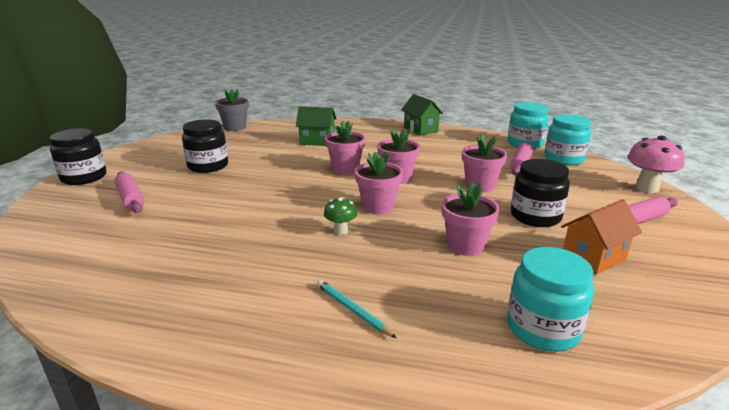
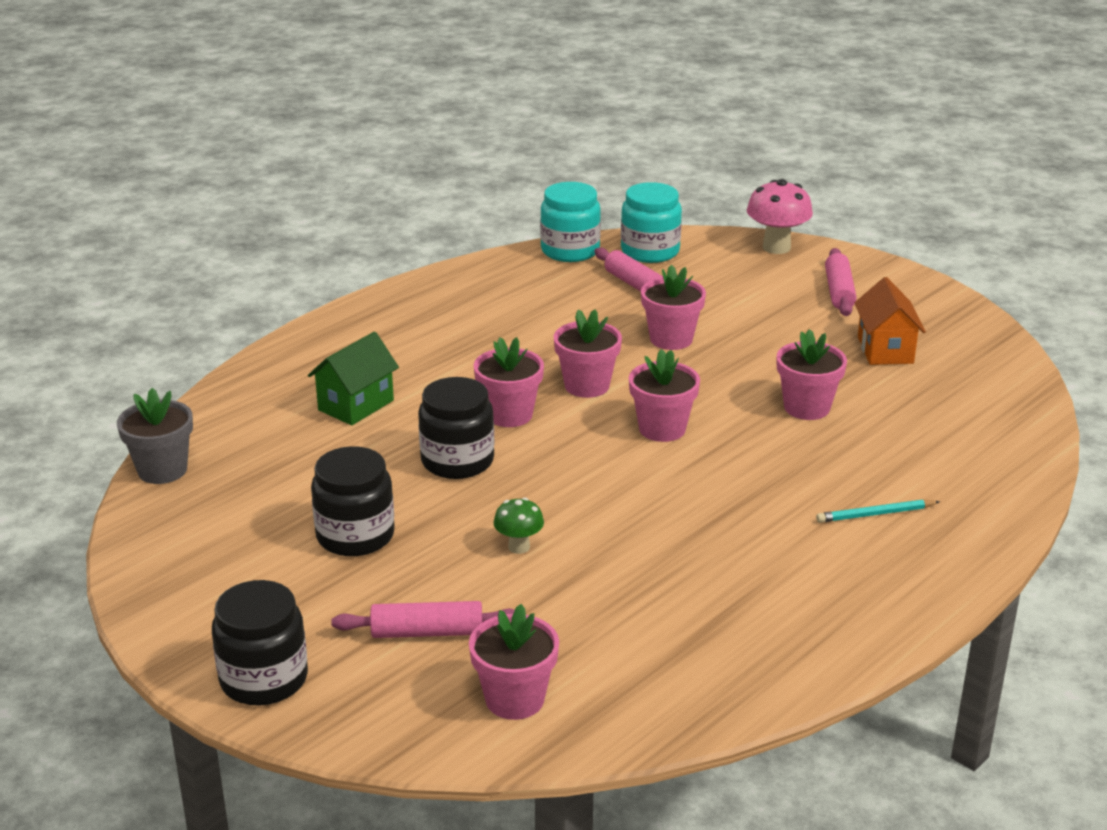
camera: 60 degrees left, 5 degrees up
(71, 233) = (514, 699): none -> pink flower pot
(341, 231) = (705, 475): green mushroom -> green mushroom (519, 547)
(420, 130) = (415, 300): green house -> none
(535, 216) = (780, 340): black jar -> black jar (457, 461)
(542, 329) = (970, 427): turquoise jar -> none

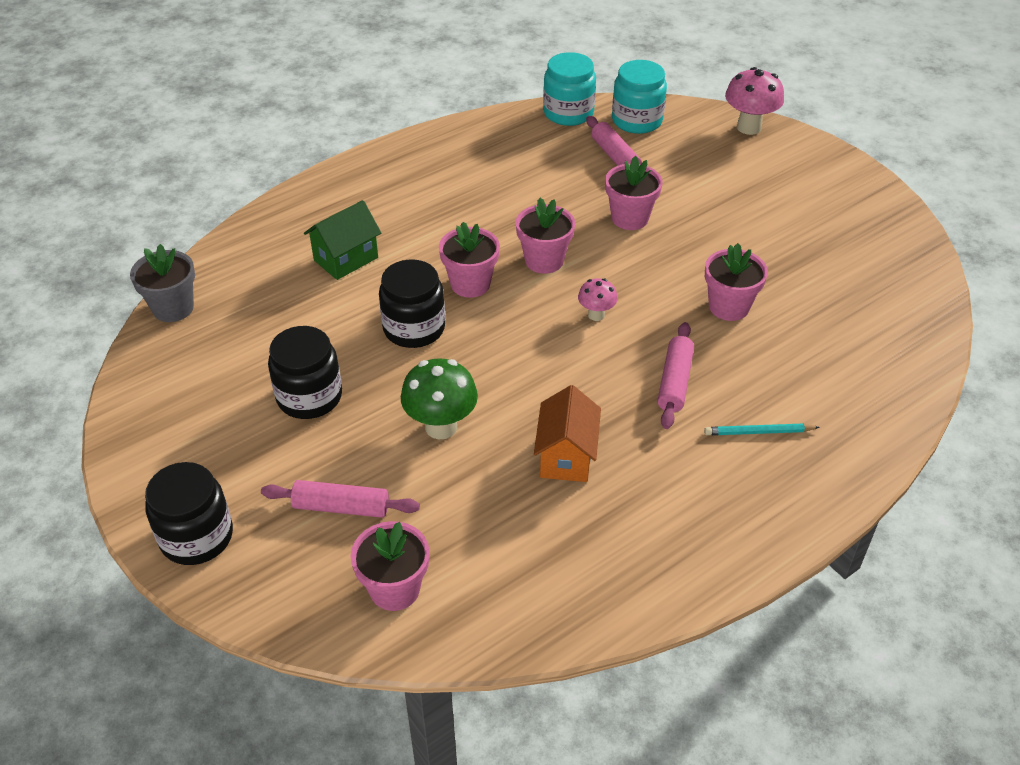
camera: 10 degrees right, 15 degrees up
(519, 547) = (441, 427): green mushroom -> green mushroom, size x1.75
(662, 429) = (596, 315): pink flower pot -> pink mushroom
(839, 291) = (791, 182): pink rolling pin -> pink rolling pin (674, 382)
(885, 350) = (816, 251): orange house -> orange house (566, 456)

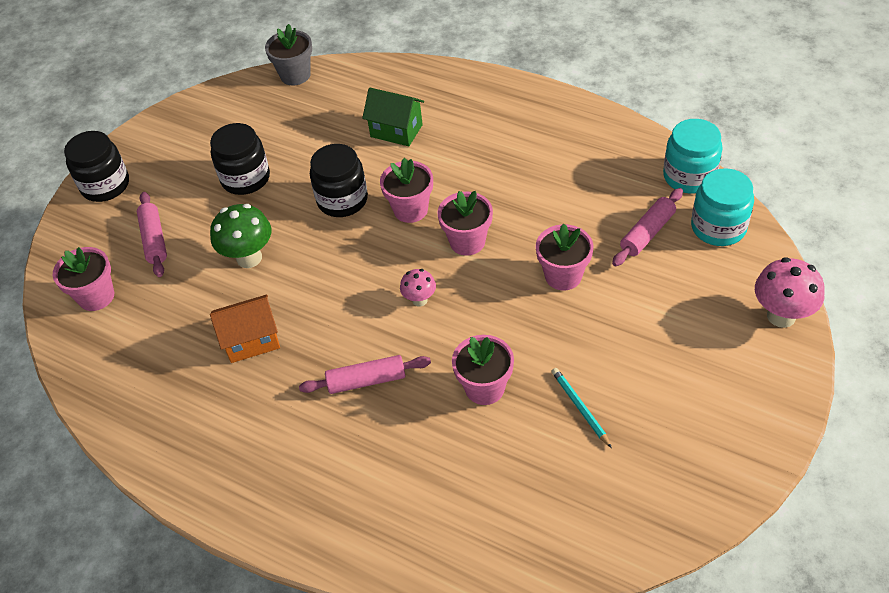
camera: 70 degrees right, 5 degrees up
(758, 432) = (336, 459): turquoise pencil -> turquoise pencil (580, 408)

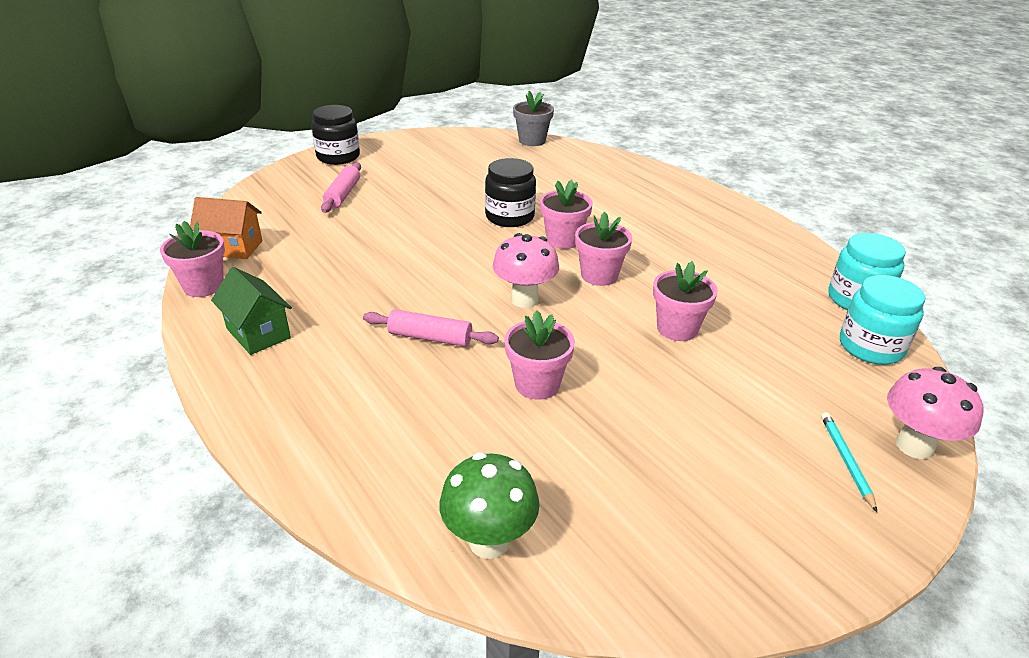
camera: 20 degrees right, 15 degrees down
(96, 296) = (269, 211): pink flower pot -> pink flower pot (203, 286)
(245, 178) = (443, 182): black jar -> none
(249, 258) = (404, 227): green mushroom -> green mushroom (489, 541)
(251, 341) = (358, 276): orange house -> orange house (233, 248)
(396, 131) = (589, 191): green house -> green house (258, 333)
(419, 300) = (524, 299): pink mushroom -> pink mushroom, size x1.75
(580, 408) = (626, 438): turquoise pencil -> turquoise pencil (846, 461)
(647, 233) = (787, 326): pink rolling pin -> none

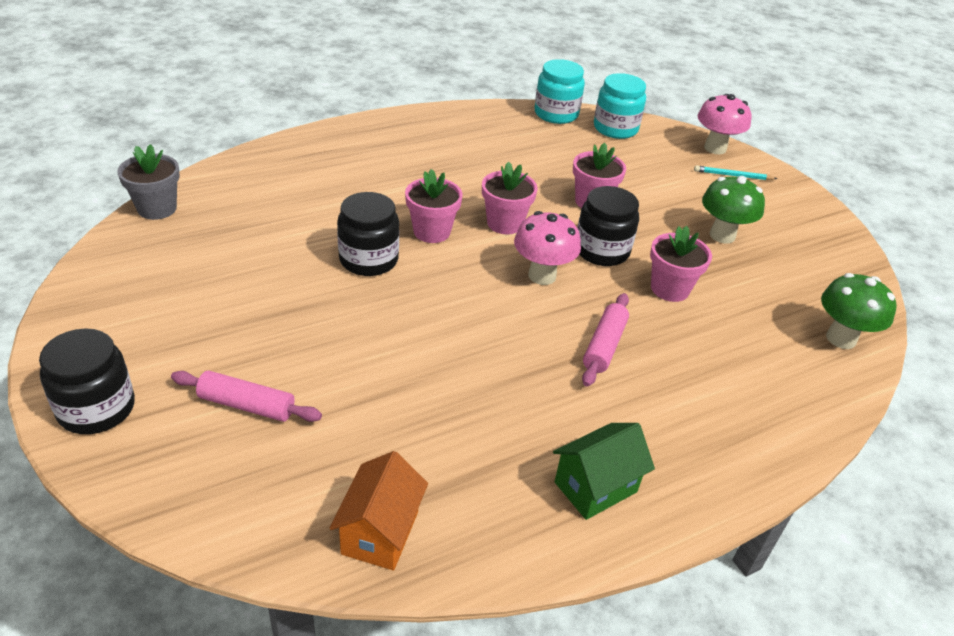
camera: 85 degrees left, 5 degrees up
(203, 286) = (484, 557): pink flower pot -> none
(585, 336) = (601, 251): none -> black jar
(673, 437) = (722, 235): none -> green mushroom

